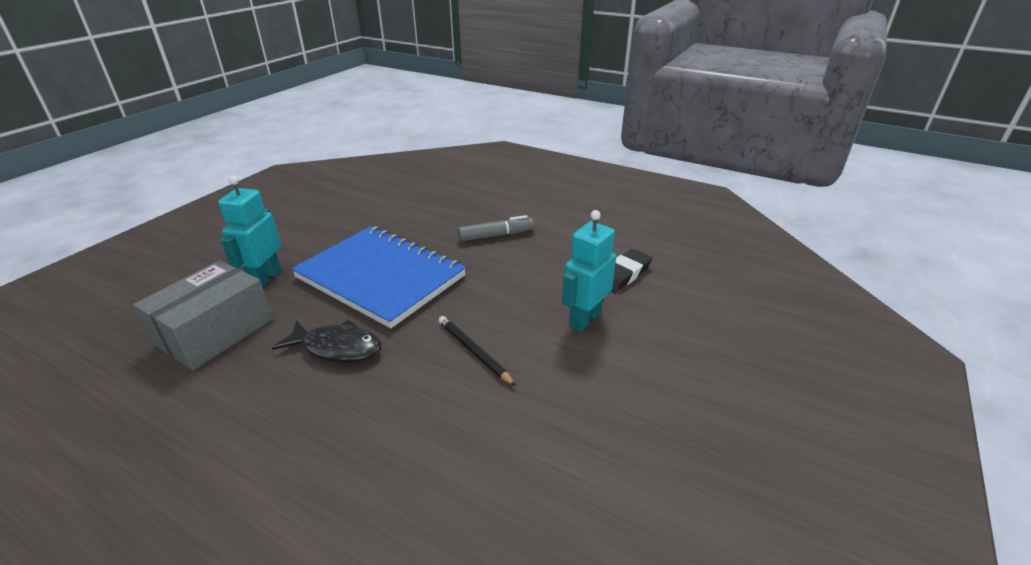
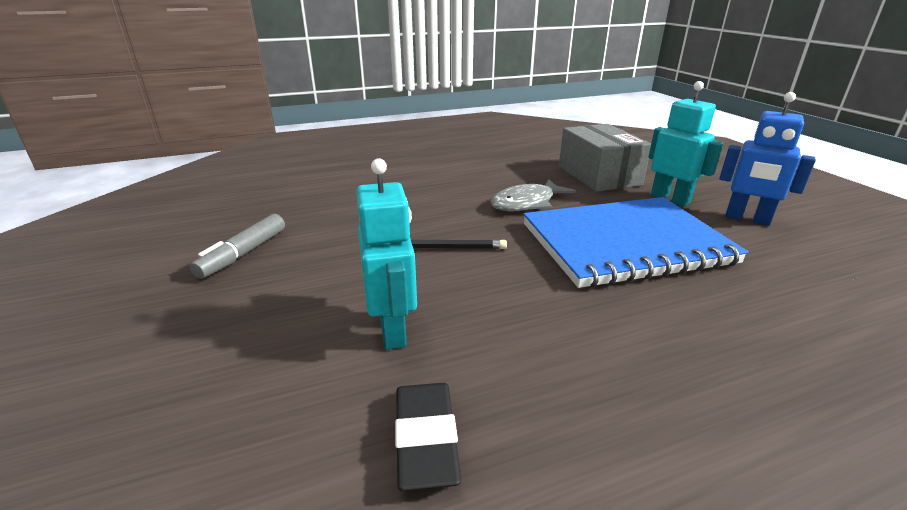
camera: 130 degrees right, 5 degrees down
(289, 242) = (747, 219): none -> blue robot
(337, 348) = (526, 203): black fish -> grey fish
(496, 235) = (681, 364): grey marker -> grey marker (243, 254)

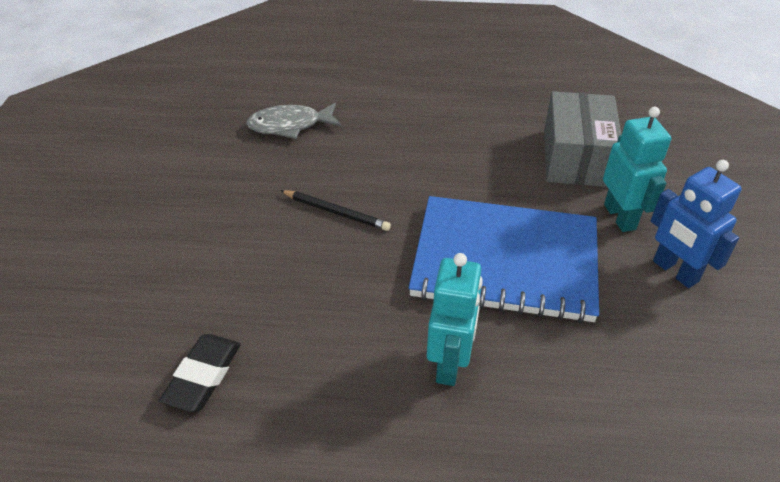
camera: 25 degrees right, 15 degrees up
(243, 254) = (178, 168): grey marker -> none
(393, 330) = (239, 283): turquoise robot -> turquoise robot (449, 364)
(526, 203) = (458, 177): grey fish -> grey fish (290, 125)

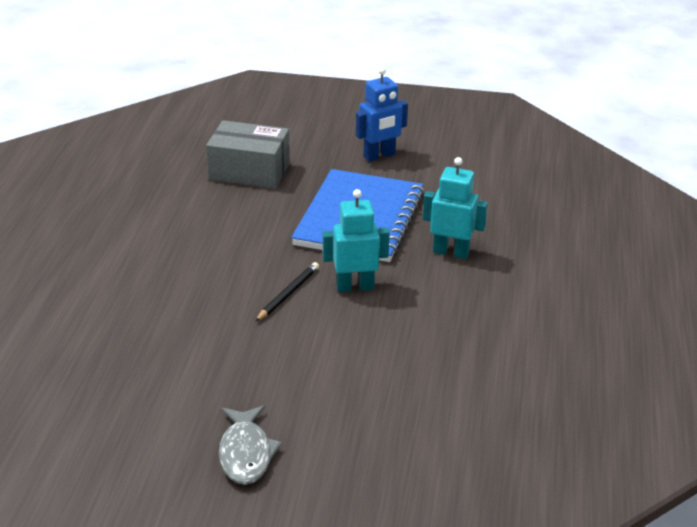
camera: 85 degrees left, 10 degrees down
(203, 376) = (457, 362): black eraser -> none
(290, 125) = (149, 318): grey fish -> grey fish (246, 453)
(620, 217) = (322, 165): turquoise robot -> turquoise robot (355, 286)

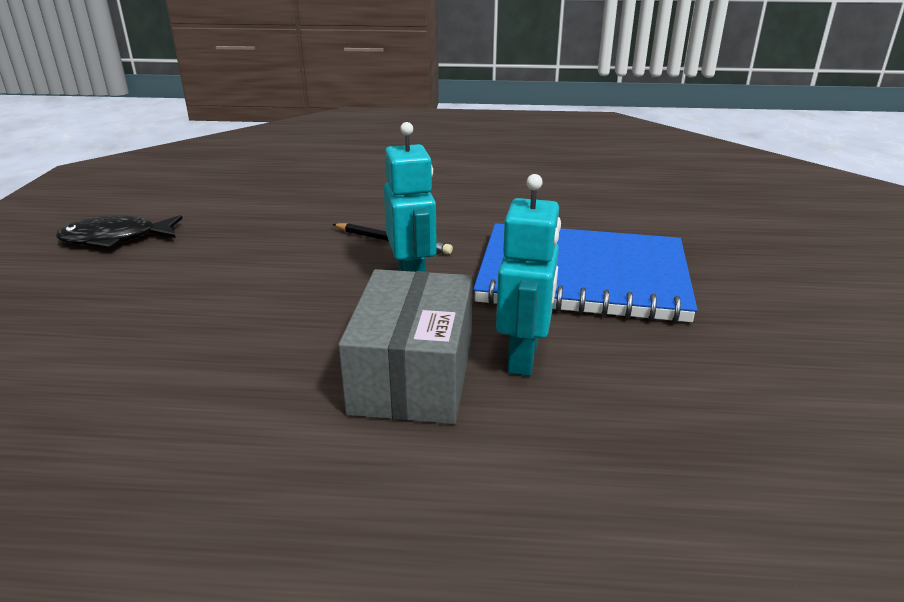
camera: 85 degrees right, 5 degrees down
(246, 453) = (115, 239): grey fish -> black fish
(249, 171) = (651, 204): grey box -> grey box (413, 375)
(379, 156) = (777, 284): blue robot -> none

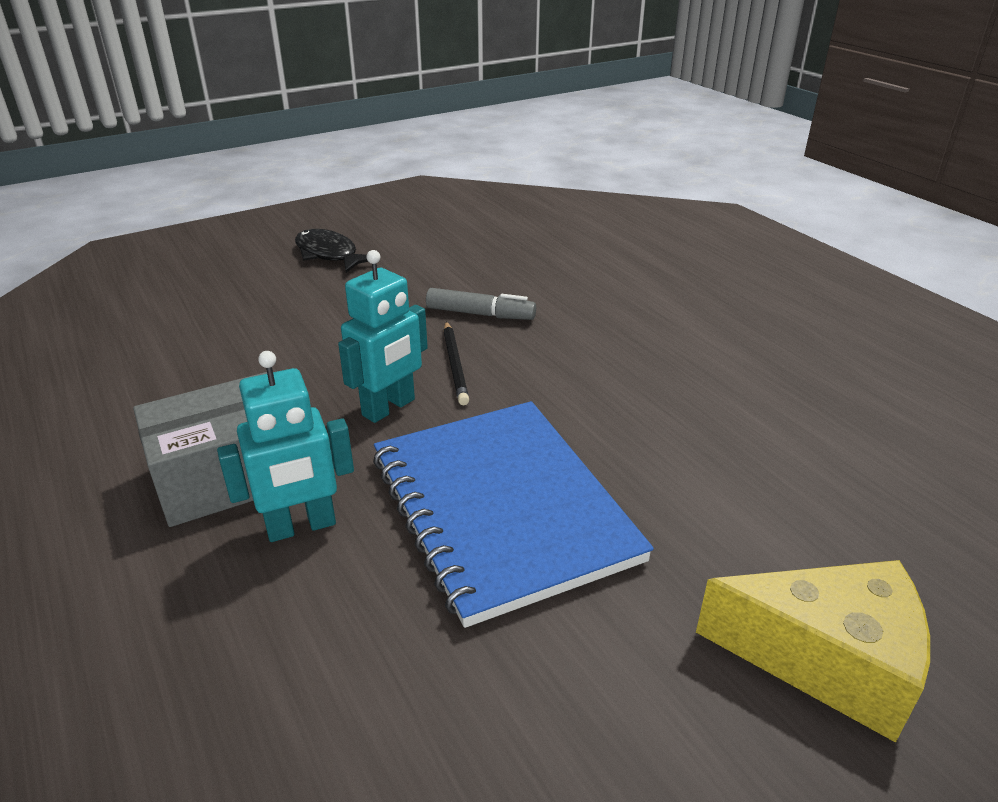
camera: 55 degrees right, 5 degrees up
(338, 213) = (480, 314): none -> grey marker
(781, 238) = (826, 660): none -> yellow cheese

